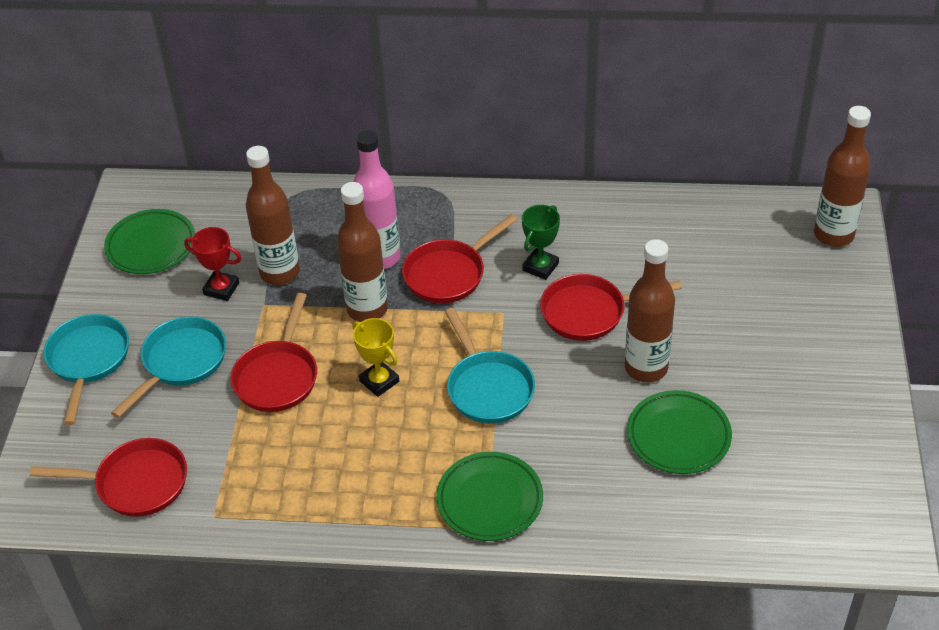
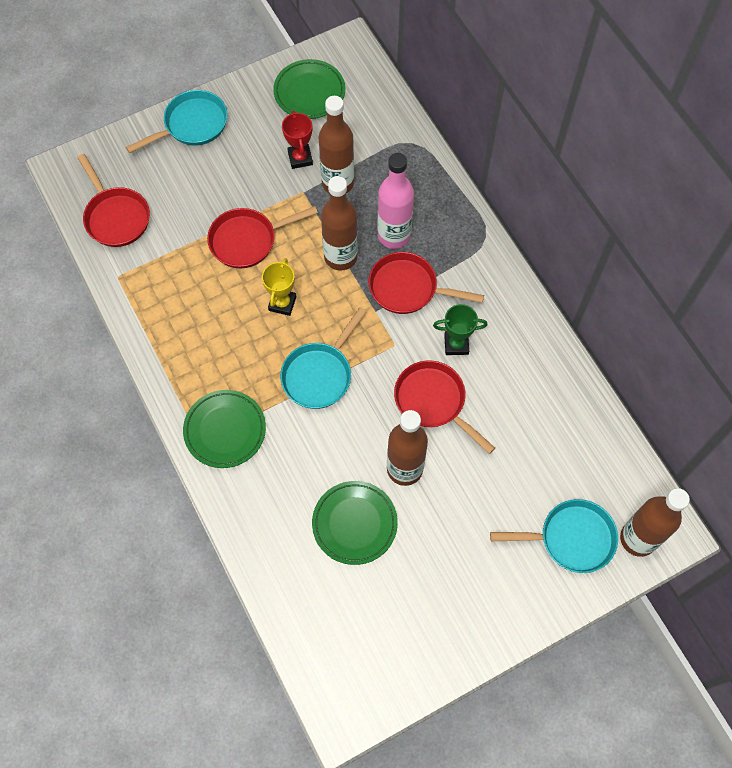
camera: 55 degrees right, 20 degrees up
(181, 362) = (223, 177): turquoise pan -> turquoise pan (571, 538)

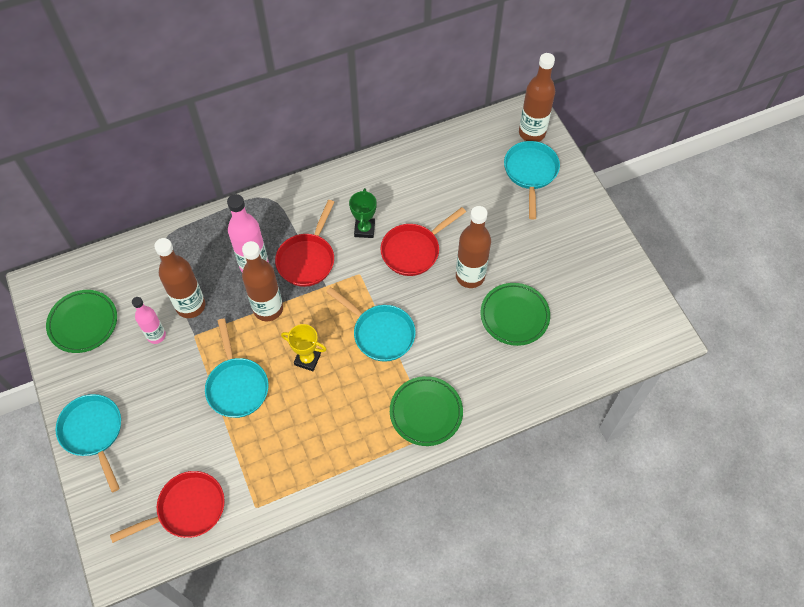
camera: 85 degrees left, 5 degrees down
(247, 240) = (237, 386): red pan -> turquoise pan
(300, 158) = (156, 335): red trophy -> pink bottle

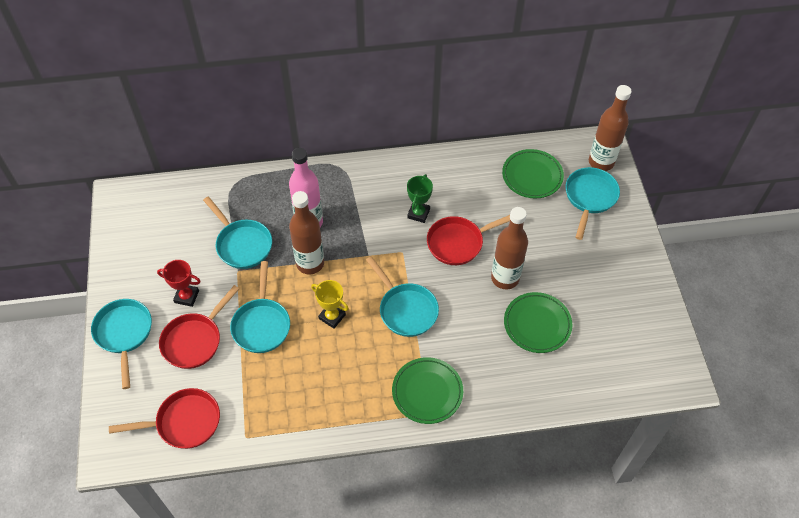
camera: 15 degrees right, 5 degrees down
(83, 323) = (145, 237): green plate -> green plate (532, 176)
(148, 376) = (186, 296): none -> red trophy
(156, 335) = (204, 263): pink bottle -> none
(190, 306) = (242, 244): brown bottle -> turquoise pan
(307, 259) = (358, 228): red pan -> red pan (195, 340)

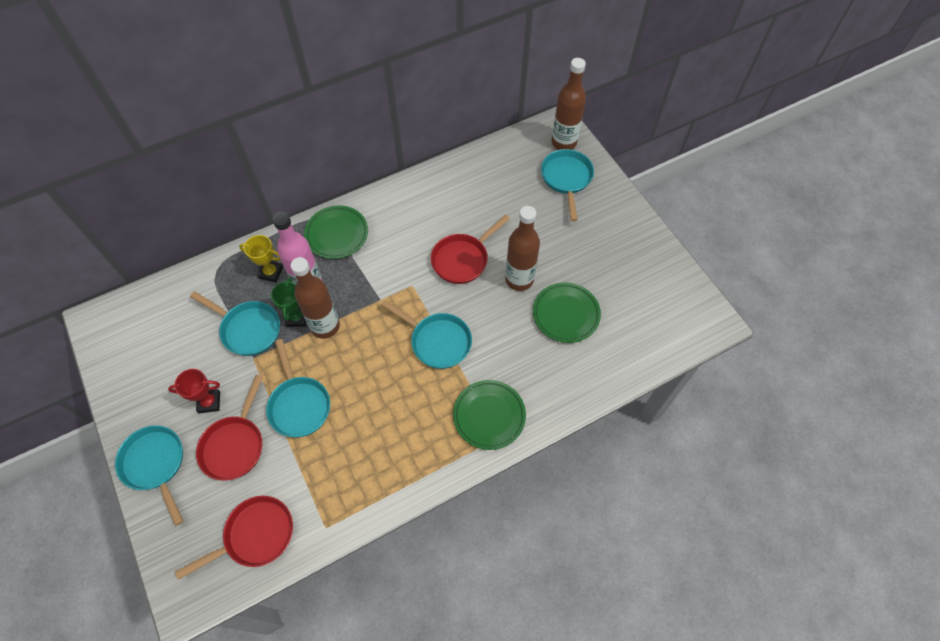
camera: 20 degrees left, 5 degrees up
(332, 316) = (367, 372): yellow trophy -> yellow trophy (271, 272)
(418, 213) = (413, 243): green trophy -> green trophy (297, 318)
(532, 176) = (506, 174): green plate -> green plate (337, 234)

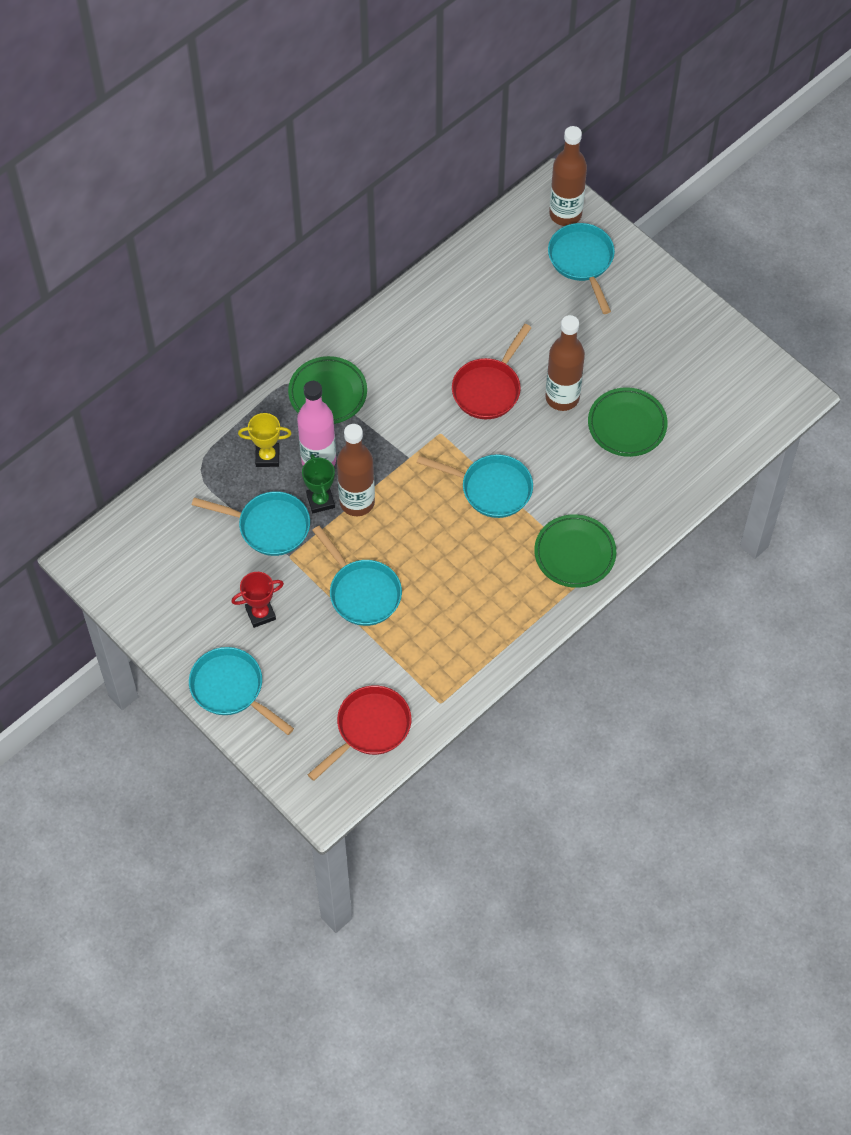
camera: 15 degrees left, 0 degrees up
(235, 445) = (309, 649): red pan -> none

